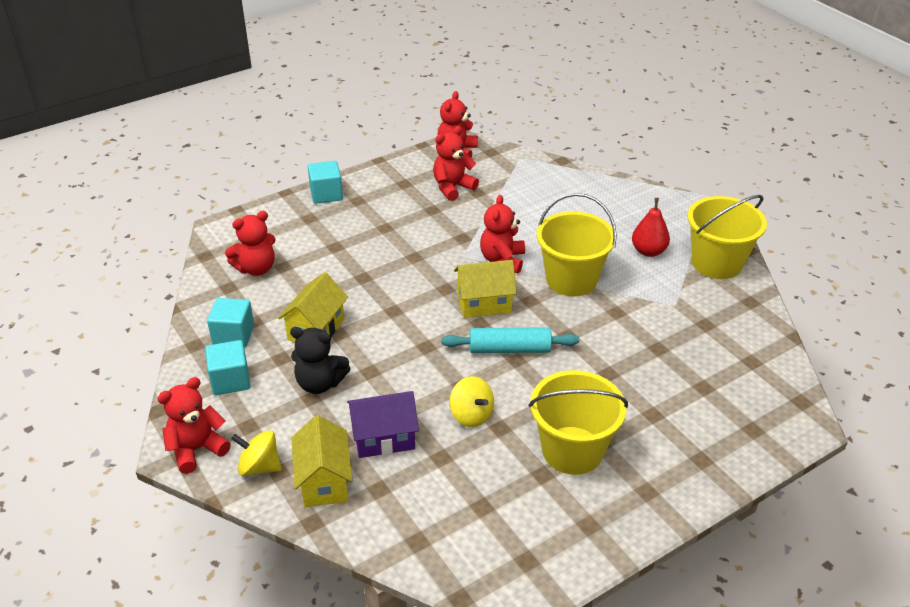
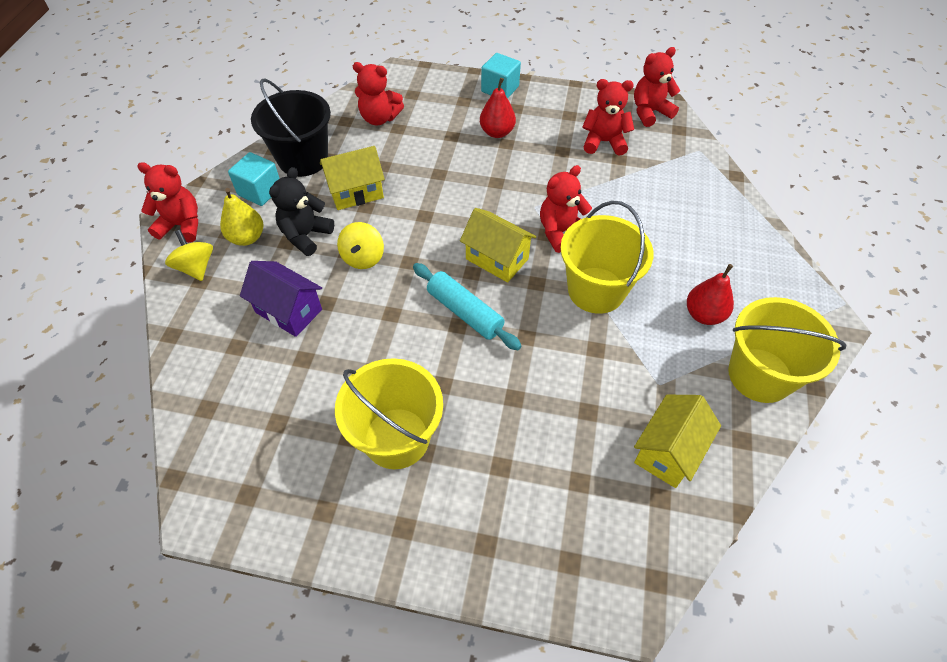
camera: 45 degrees right, 15 degrees up
(233, 335) = (303, 159): turquoise cube -> black bucket
(271, 418) = (247, 238): none -> yellow pear
(320, 383) = (306, 235): black teddy bear -> black teddy bear turned 60 degrees clockwise
(324, 481) = (215, 311): yellow house -> yellow house (668, 451)
(367, 224) = (497, 132): none -> red pear
(471, 415) = (366, 343): yellow spinning top -> yellow spinning top (363, 257)

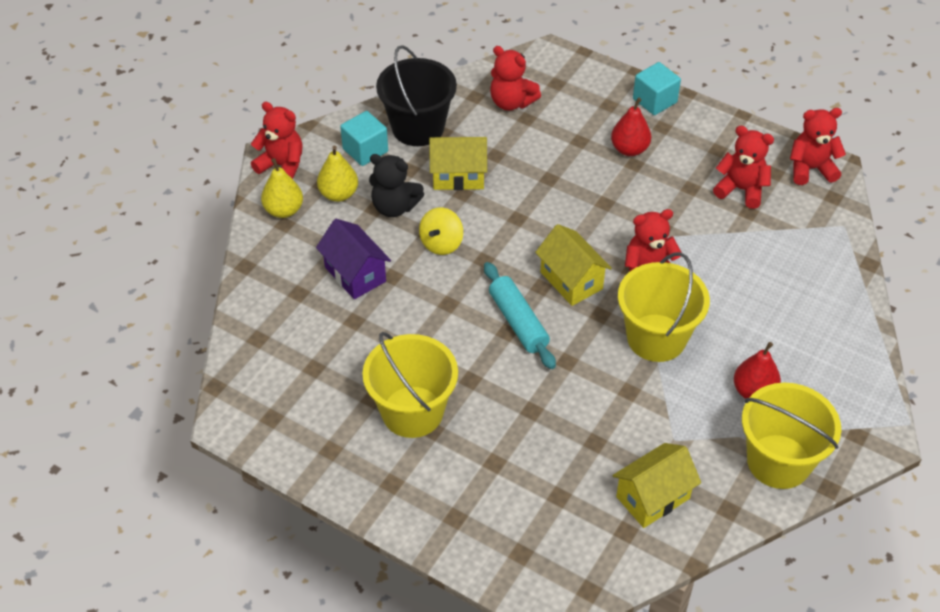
camera: 20 degrees right, 5 degrees down
(196, 267) = (284, 210): yellow spinning top -> yellow pear
(306, 235) = (394, 207): black teddy bear -> black teddy bear turned 120 degrees counterclockwise

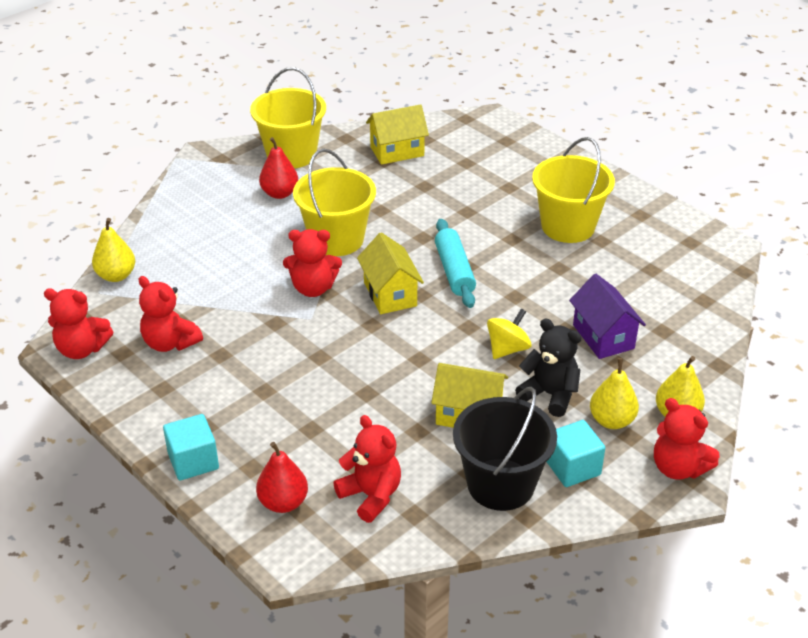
camera: 165 degrees left, 10 degrees down
(629, 149) = (260, 407): red pear -> red pear (283, 502)
(842, 247) = (116, 275): none -> yellow pear

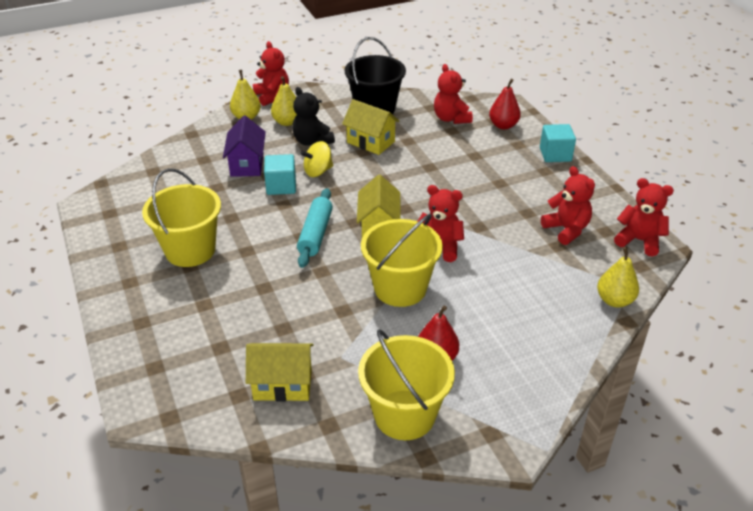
camera: 160 degrees left, 0 degrees up
(572, 467) = (329, 107): turquoise cube -> turquoise cube (281, 186)

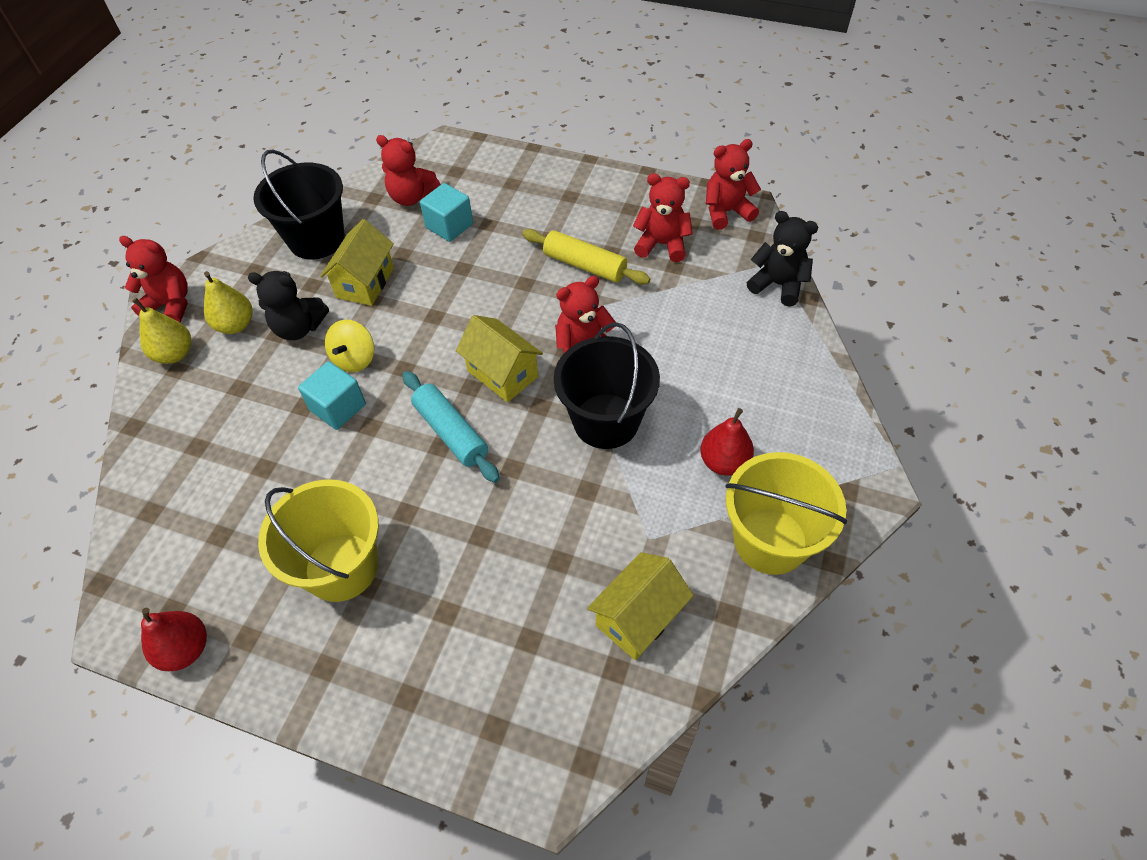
camera: 45 degrees left, 15 degrees up
(247, 164) = (260, 412): purple house -> none
(370, 142) = (365, 283): yellow house -> yellow house turned 60 degrees counterclockwise
(400, 288) = (606, 421): yellow bucket -> black bucket
(501, 209) = (585, 265): none -> yellow rolling pin
(503, 125) = (472, 171): red pear -> red pear (186, 649)
(555, 154) = (557, 171): turquoise cube -> turquoise cube (449, 226)
(614, 300) = (778, 285): yellow pear -> black teddy bear

